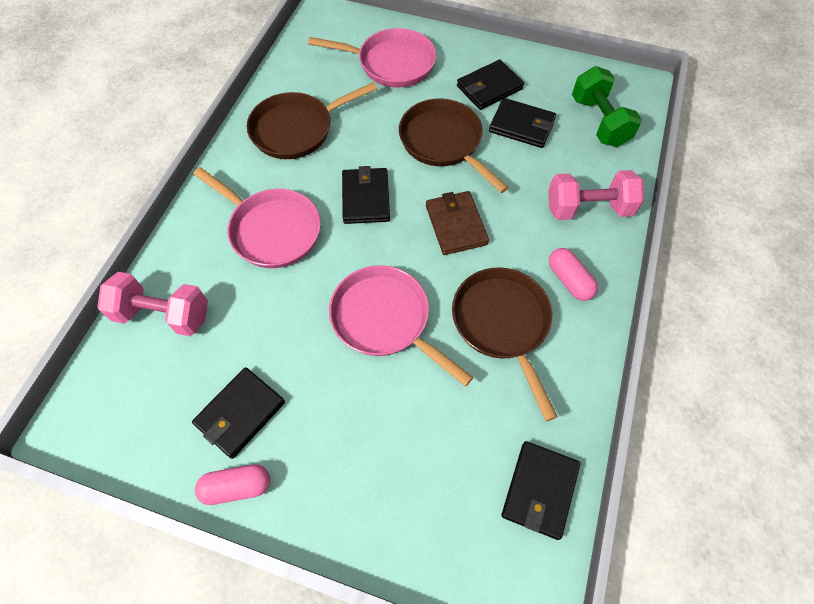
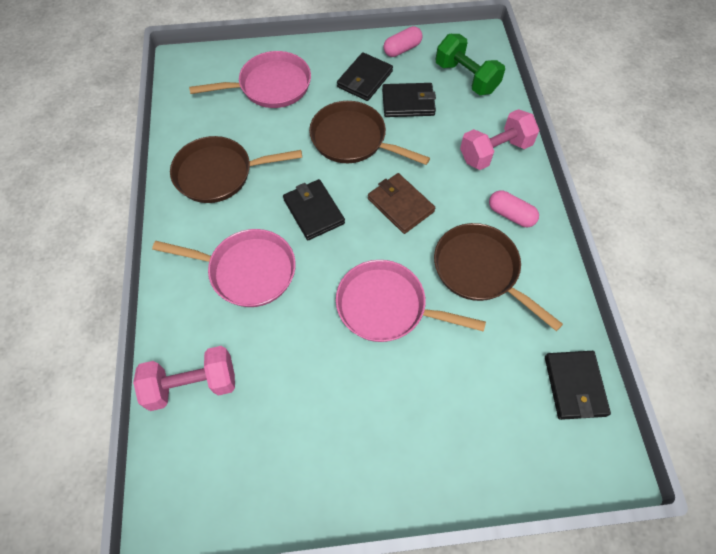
camera: 25 degrees left, 0 degrees up
(237, 487) = (342, 498): pink capsule -> pink capsule (402, 49)
(240, 413) = (310, 437): black wallet -> none
(297, 129) = (219, 174): brown pan -> brown pan turned 45 degrees clockwise

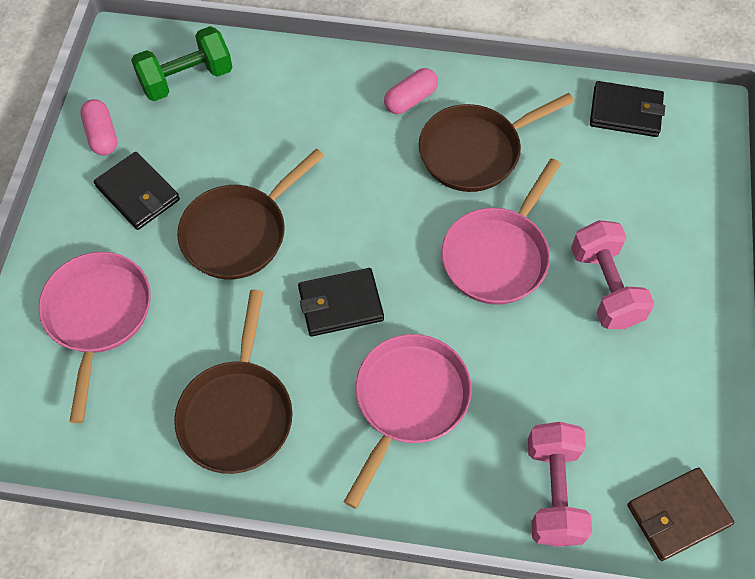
camera: 75 degrees left, 0 degrees up
(400, 205) = (362, 205): brown wallet -> brown wallet (678, 515)
(408, 102) = (201, 153): black wallet -> none
(495, 152) = (316, 86): pink dumbbell -> pink dumbbell (605, 287)

